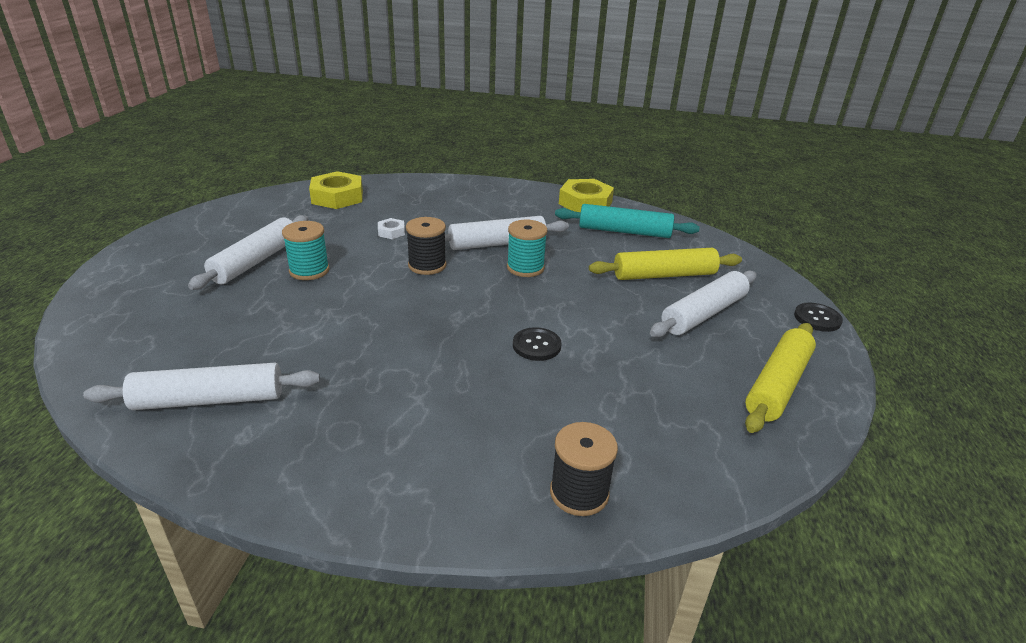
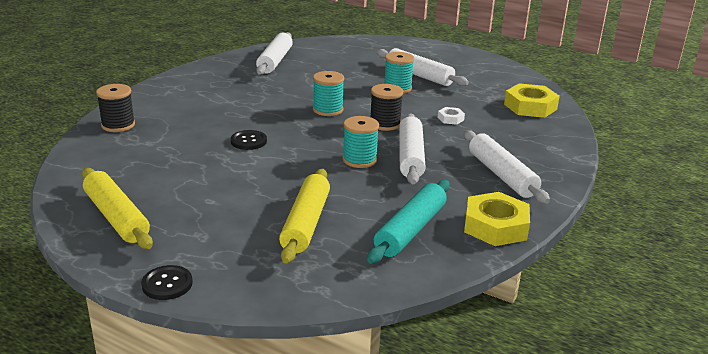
camera: 110 degrees right, 5 degrees down
(406, 308) = (328, 110): none -> turquoise spool
(704, 313) = (229, 221): white rolling pin -> white rolling pin (502, 175)

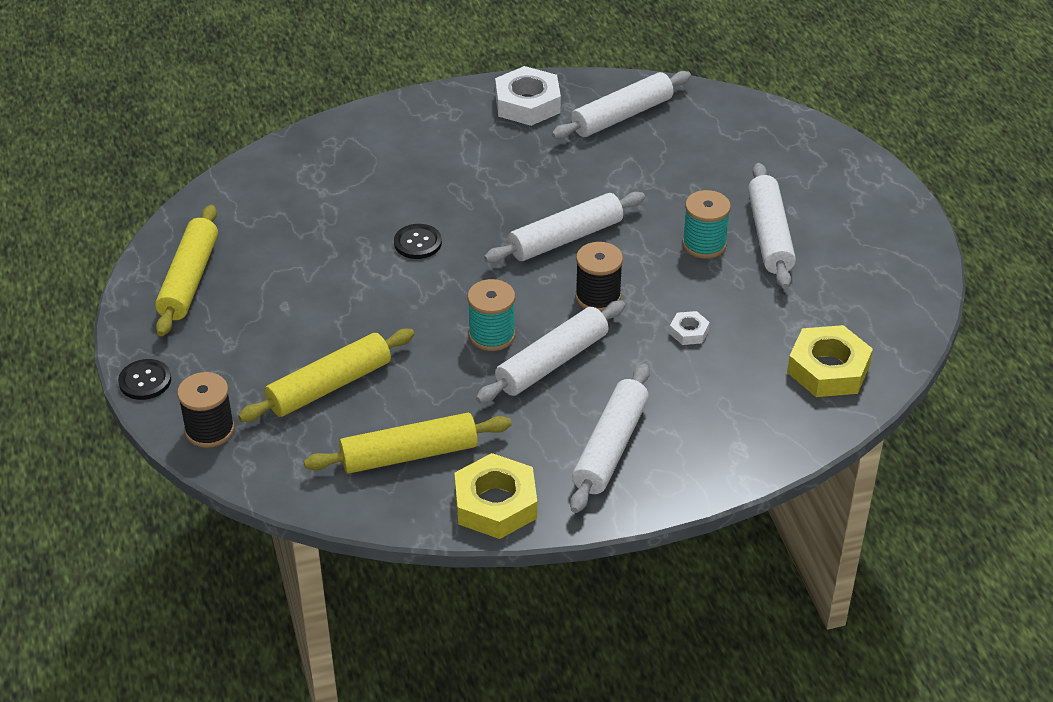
camera: 45 degrees right, 15 degrees up
(118, 125) = (324, 148): black spool -> black spool (209, 430)
(216, 71) = (527, 103): none -> white nut
(328, 110) = (565, 238): turquoise spool -> white rolling pin
(410, 230) = (409, 455): turquoise rolling pin -> yellow rolling pin

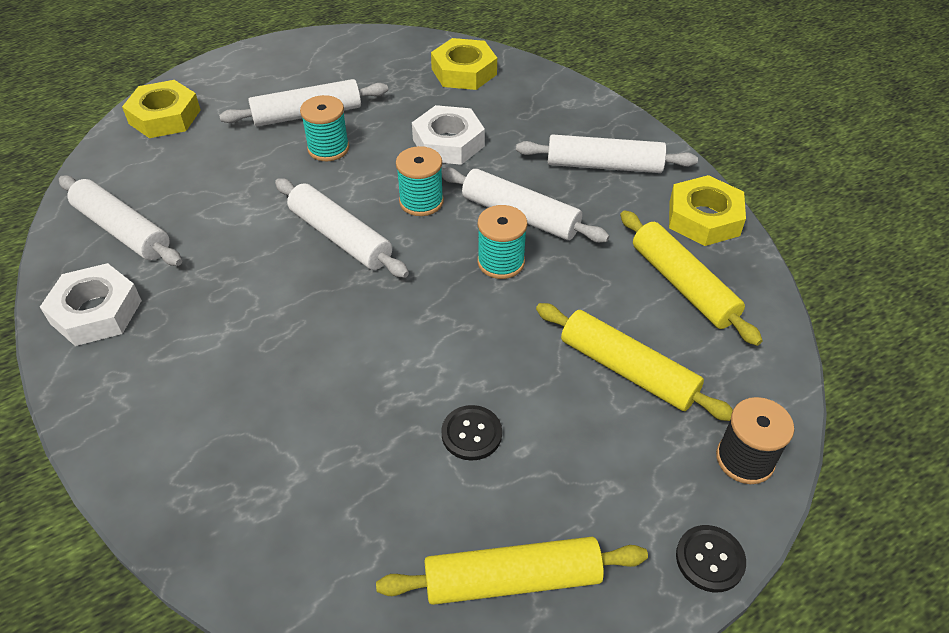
camera: 105 degrees left, 5 degrees up
(417, 243) = (376, 353): black button -> black button (471, 434)
(598, 297) = (421, 201): black spool -> turquoise spool
(689, 332) = (448, 142): white nut -> white nut, size x2.05
(790, 141) = (165, 117): none -> yellow nut

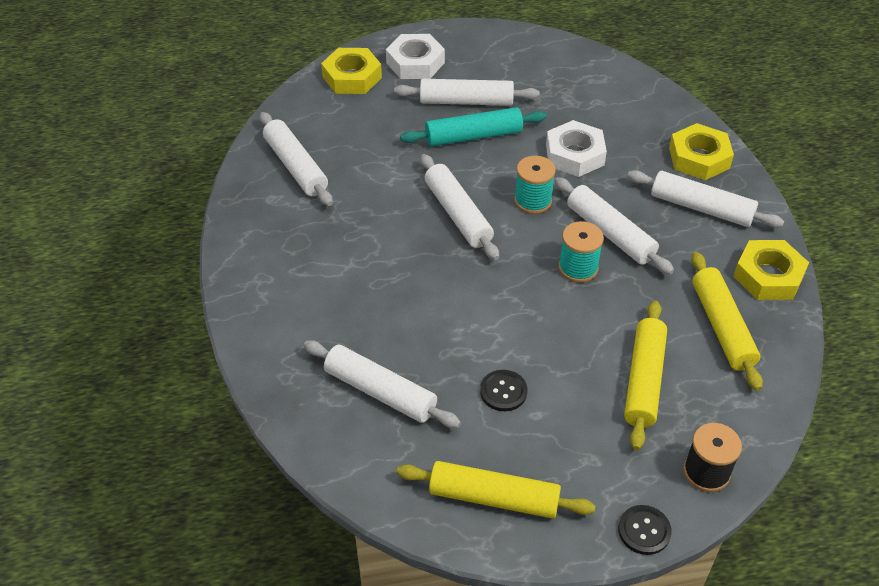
camera: 20 degrees right, 0 degrees up
(96, 312) = (261, 225): white nut -> white nut (415, 63)
(316, 482) = (380, 392): none -> white rolling pin
(328, 148) = (473, 136): turquoise spool -> turquoise rolling pin
(464, 72) = (613, 92): yellow nut -> yellow nut (699, 158)
(627, 370) = (644, 380): yellow rolling pin -> yellow rolling pin turned 45 degrees clockwise

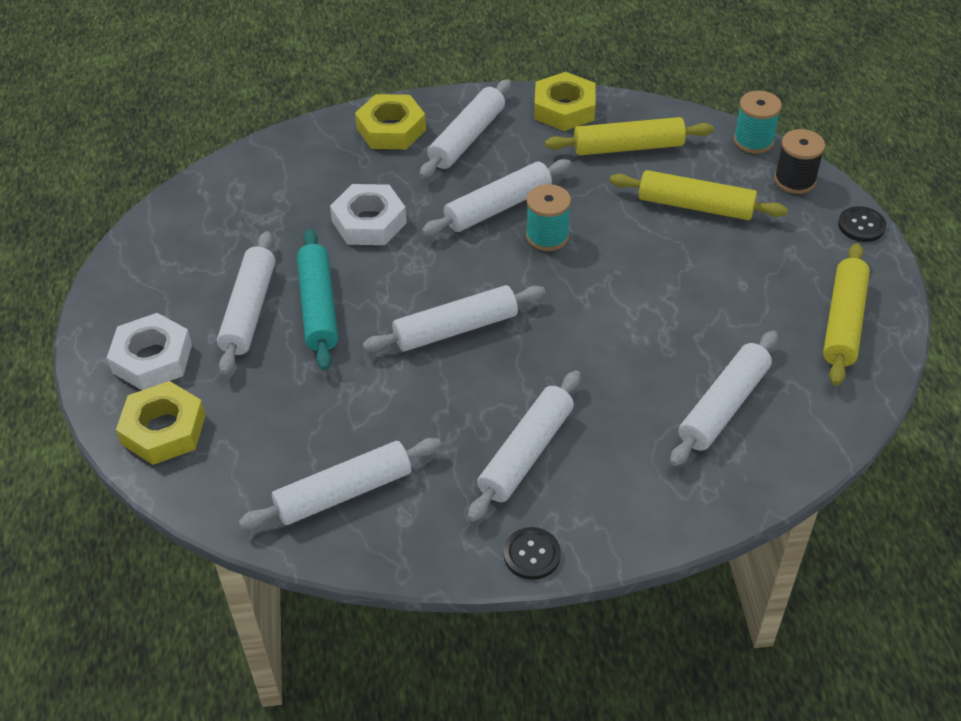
camera: 85 degrees left, 0 degrees up
(330, 262) = (526, 453): none -> white rolling pin
(503, 391) = (716, 306): black button -> black button (532, 554)
(533, 201) = (441, 263): turquoise spool -> turquoise spool (753, 141)

